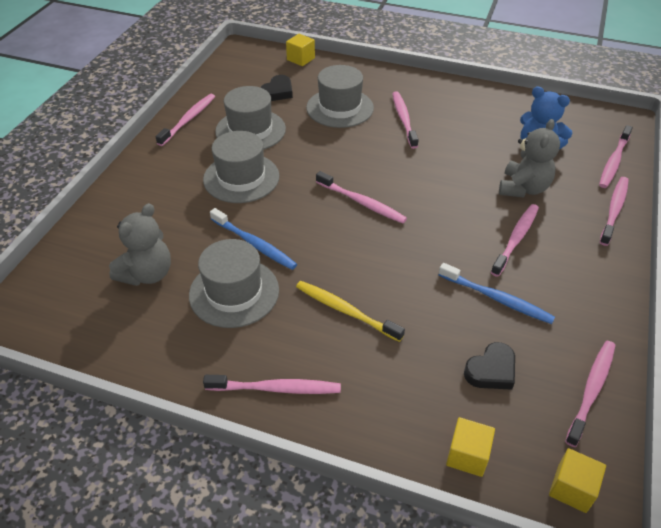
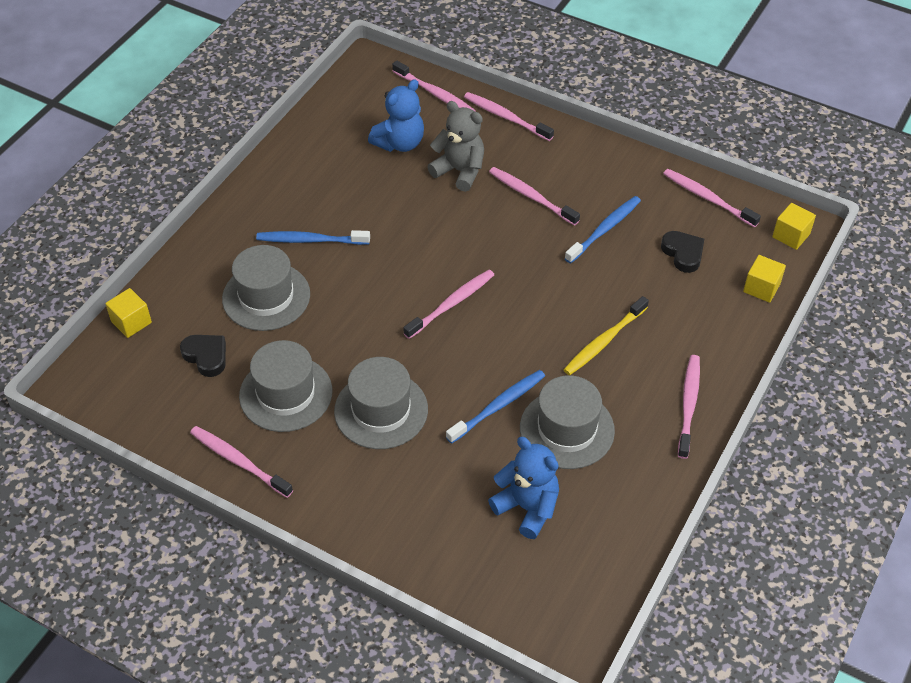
camera: 80 degrees left, 5 degrees up
(147, 274) = (527, 507): grey teddy bear -> blue teddy bear
(403, 119) = (310, 240): pink toothbrush -> blue toothbrush

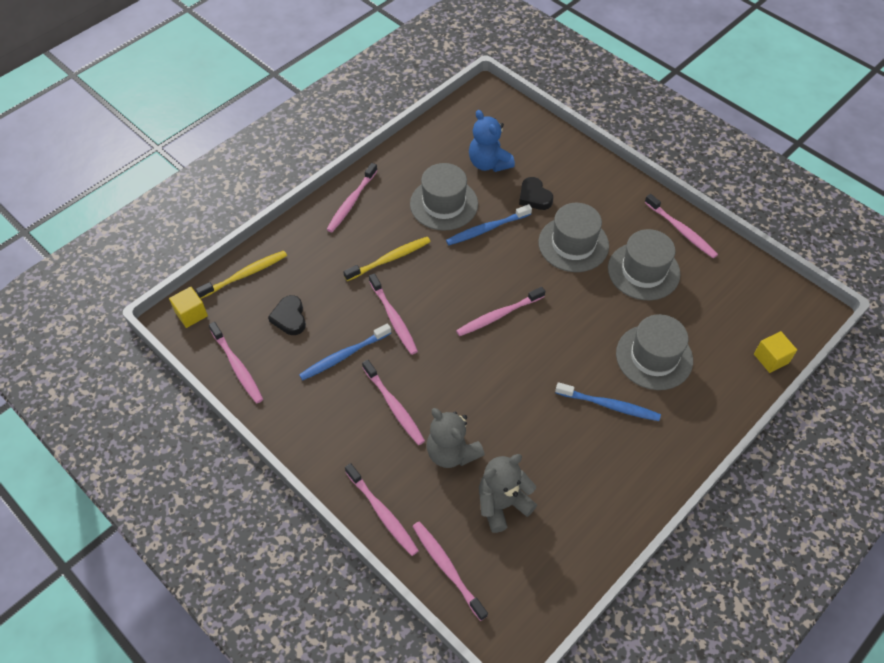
camera: 165 degrees left, 5 degrees up
(206, 356) = (706, 314): black heart -> black heart (534, 197)
(400, 143) = (502, 504): blue teddy bear -> grey teddy bear
(568, 276) = (394, 318): none -> pink toothbrush
(761, 288) = (245, 274): yellow cube -> yellow toothbrush

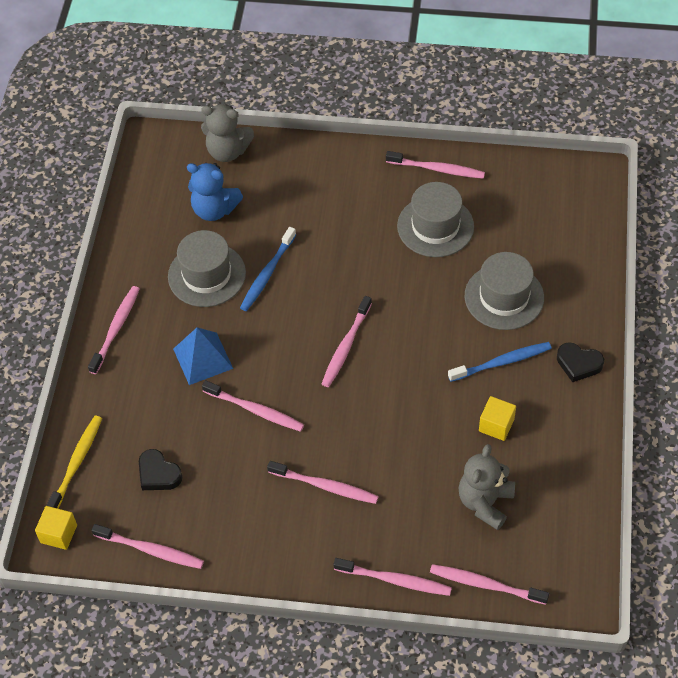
camera: 35 degrees left, 0 degrees up
(343, 356) = (240, 474): blue toothbrush -> none
(351, 202) = (116, 328): pink toothbrush -> pink toothbrush turned 150 degrees counterclockwise
(390, 259) = (203, 358): yellow toothbrush -> blue pyramid
(452, 452) = (408, 490): grey teddy bear -> grey teddy bear (227, 151)
(534, 197) = (284, 216): black heart -> black heart (578, 364)
(573, 244) = (356, 239): grey hat -> none
(771, 358) = (595, 237): yellow cube -> yellow cube (496, 425)

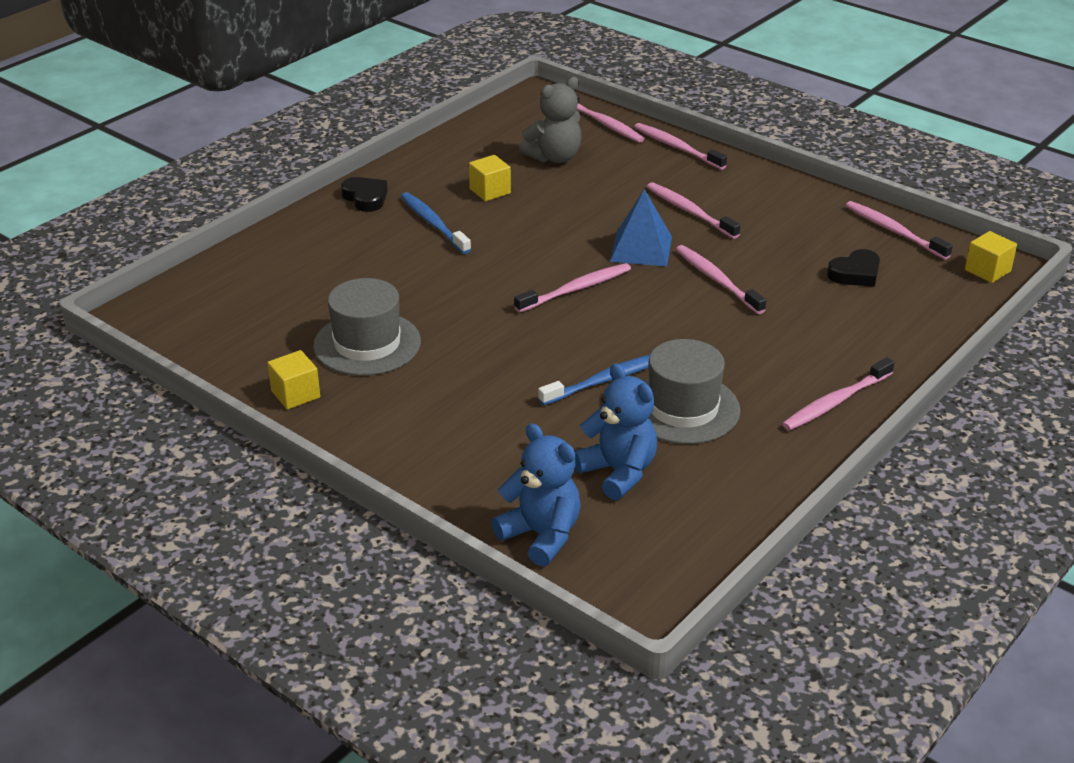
camera: 150 degrees left, 20 degrees down
(77, 462) = (944, 311): yellow toothbrush -> none
(158, 474) = (855, 273): black heart -> black heart turned 75 degrees clockwise
(203, 358) = (745, 338): blue pyramid -> blue pyramid (641, 249)
(227, 151) = (541, 535): grey teddy bear -> blue teddy bear
(438, 169) = (295, 394): pink toothbrush -> yellow cube
(502, 362) = (433, 223): blue toothbrush -> blue toothbrush turned 45 degrees clockwise
(504, 297) = (371, 263): grey hat -> none

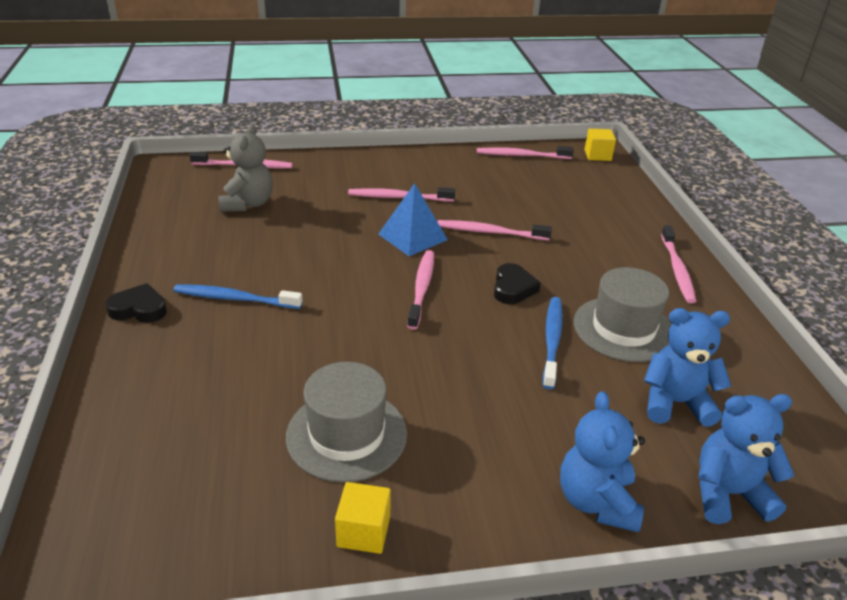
camera: 50 degrees left, 0 degrees up
(448, 476) = (596, 501): none -> blue teddy bear
(490, 191) = (239, 250): yellow cube -> none
(676, 147) = (320, 161): pink toothbrush -> none
(855, 273) = (548, 188): black heart -> black heart (513, 288)

